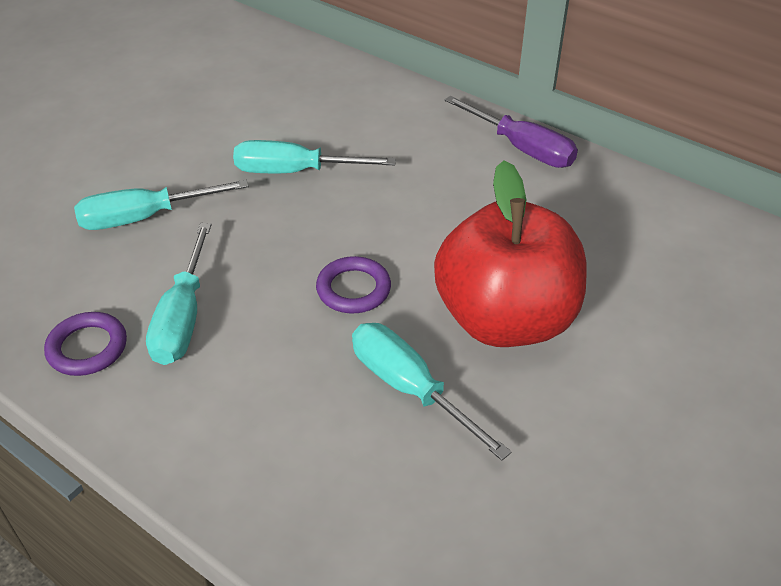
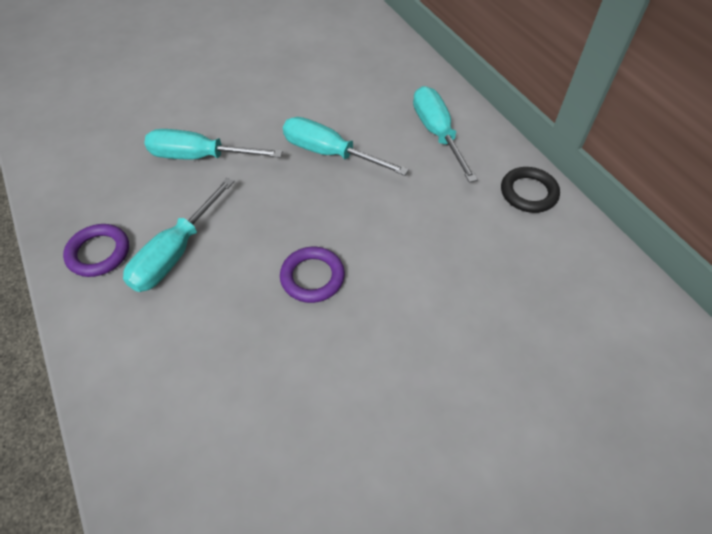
camera: 25 degrees right, 10 degrees up
(409, 388) = (302, 389): turquoise screwdriver -> turquoise screwdriver (437, 133)
(505, 320) = (418, 356): red apple -> none
(522, 148) = (528, 193): purple screwdriver -> black ring

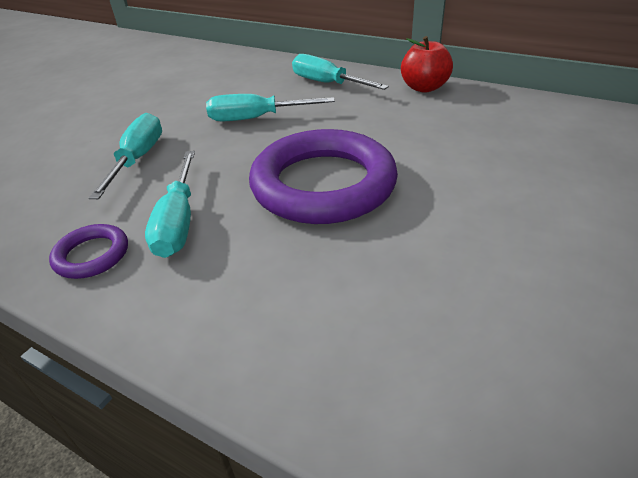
camera: 30 degrees left, 15 degrees down
(199, 157) = (138, 159): turquoise screwdriver -> turquoise screwdriver turned 120 degrees clockwise
(312, 277) = (323, 184): purple ring -> purple ring, size x2.27
(528, 193) = (424, 88): black ring -> red apple

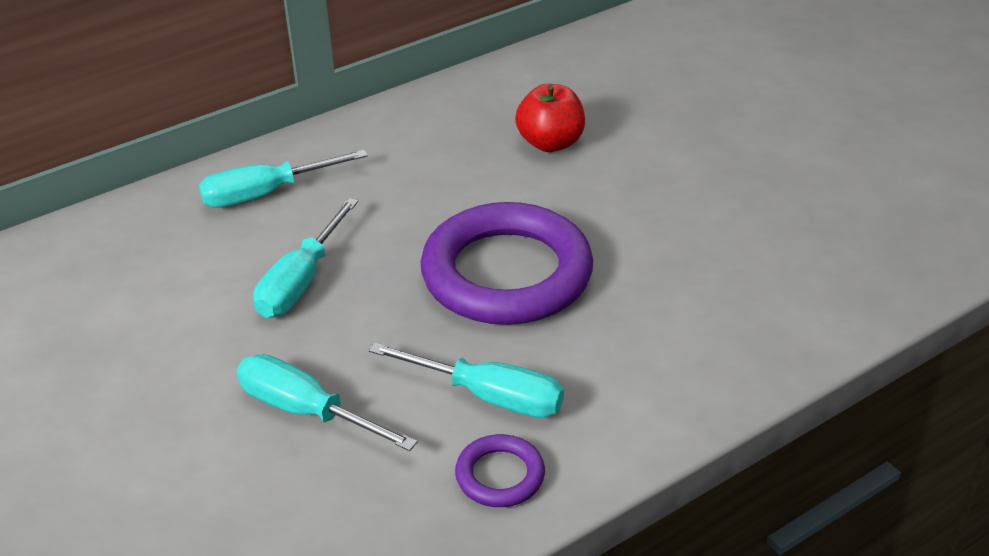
camera: 65 degrees left, 0 degrees up
(424, 88) = (367, 129): red apple -> red apple (550, 143)

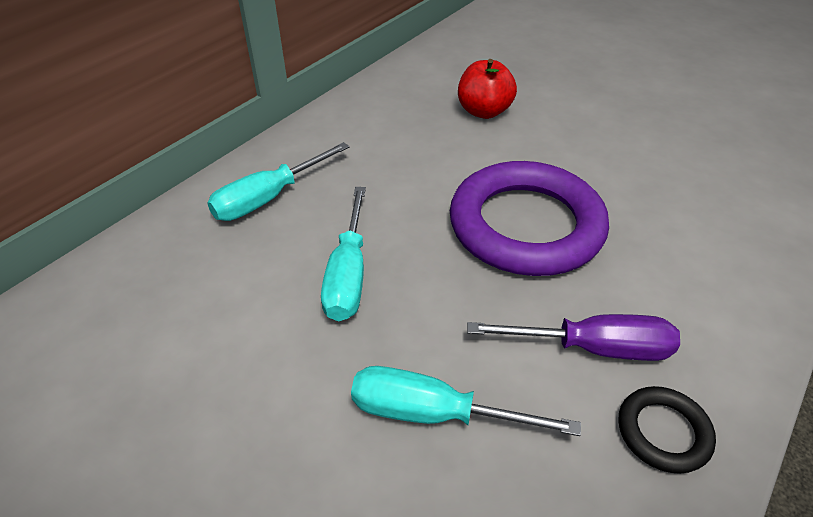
camera: 20 degrees left, 5 degrees up
(489, 396) = (593, 348): turquoise screwdriver -> purple screwdriver
(500, 475) = (663, 432): purple ring -> black ring

